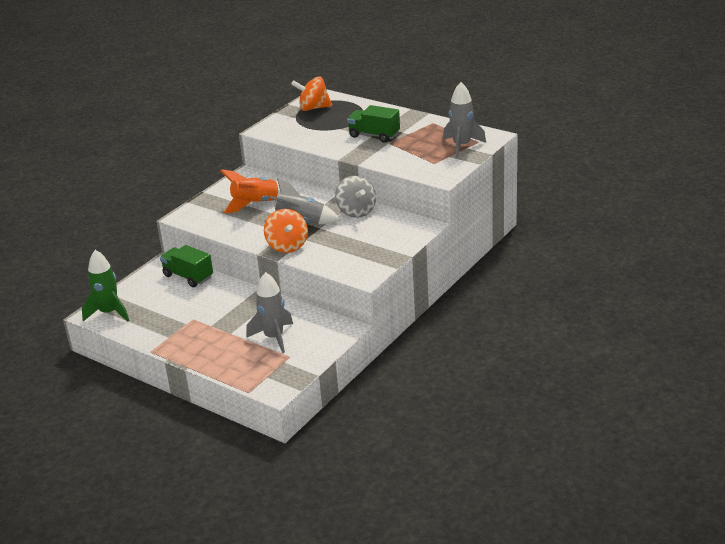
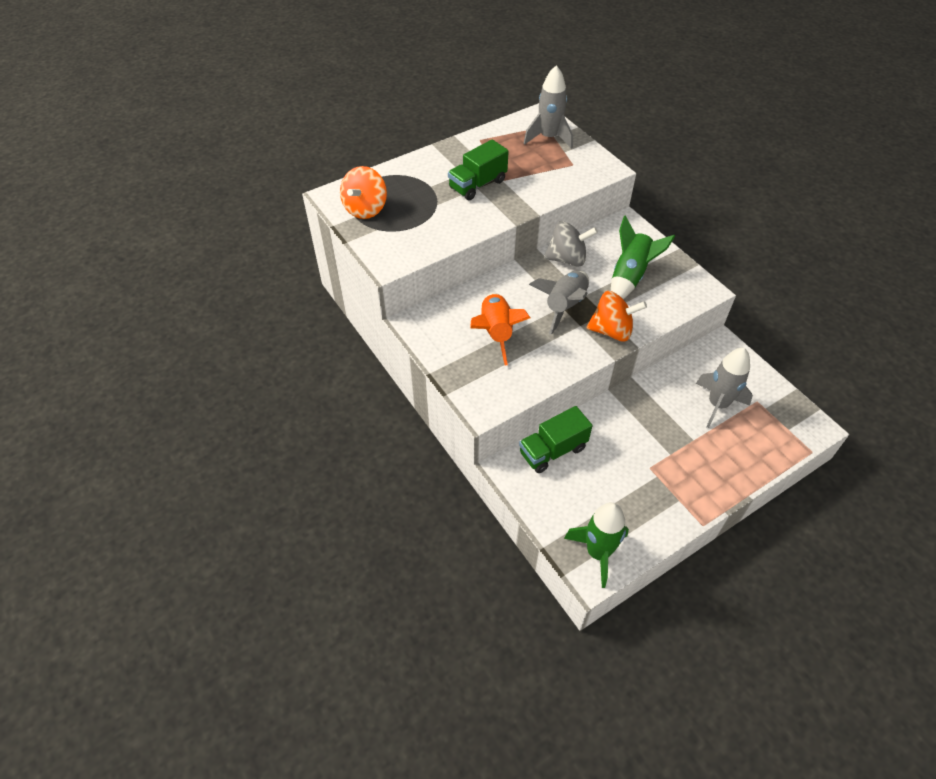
camera: 70 degrees left, 20 degrees up
(356, 241) = (630, 276): none -> green rocket

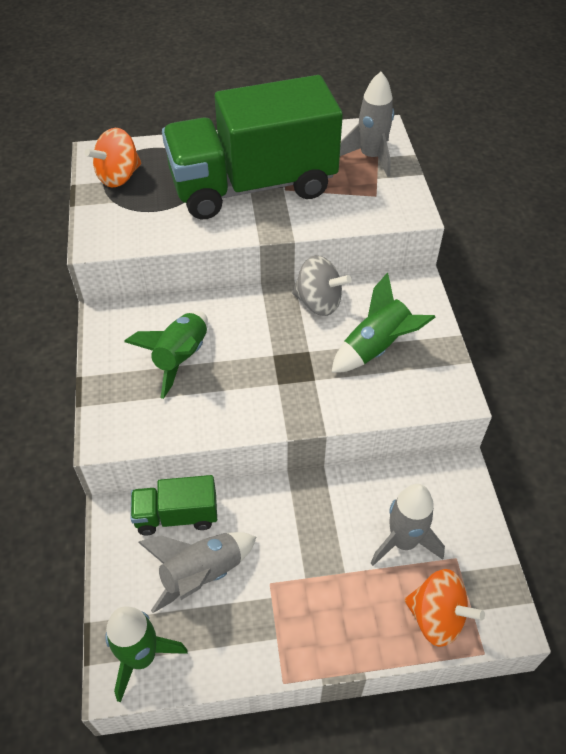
camera: 25 degrees right, 0 degrees up
(477, 184) = (252, 186): green truck -> green truck, size x2.27
(496, 332) = (181, 358): orange rocket -> green rocket
(564, 306) = (276, 355): grey rocket -> grey rocket (202, 574)
(612, 331) = (309, 404): orange spinning top -> orange spinning top (437, 617)

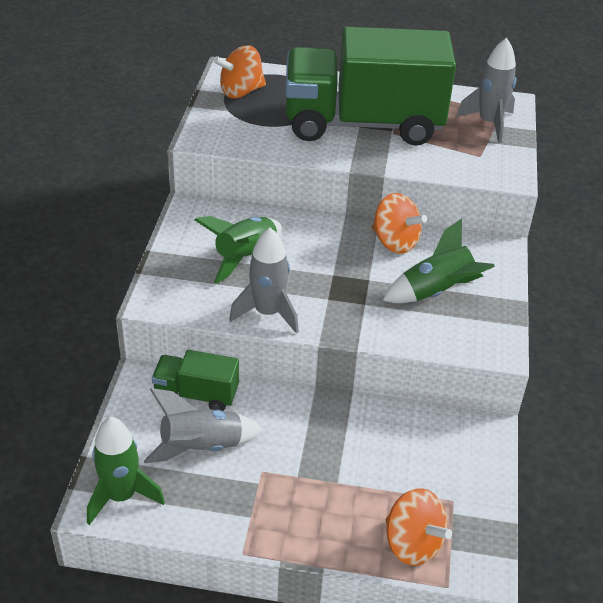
camera: 15 degrees right, 10 degrees down
(318, 302) = (395, 242): grey spinning top -> orange spinning top
(403, 542) = (405, 473): grey rocket -> grey rocket (267, 313)

